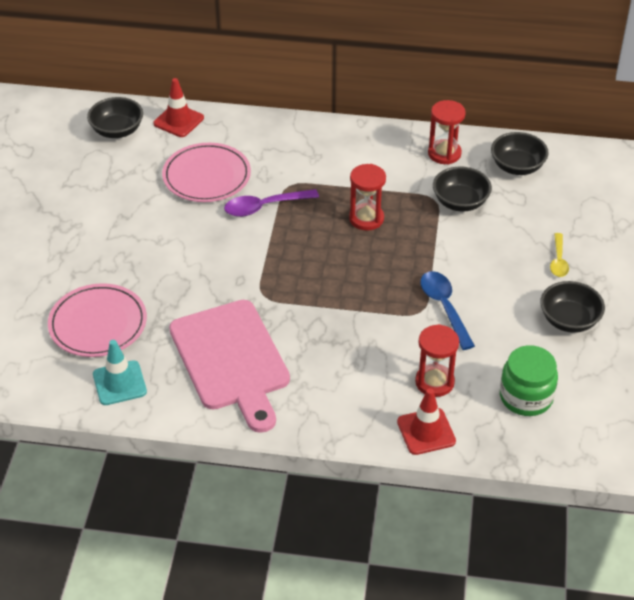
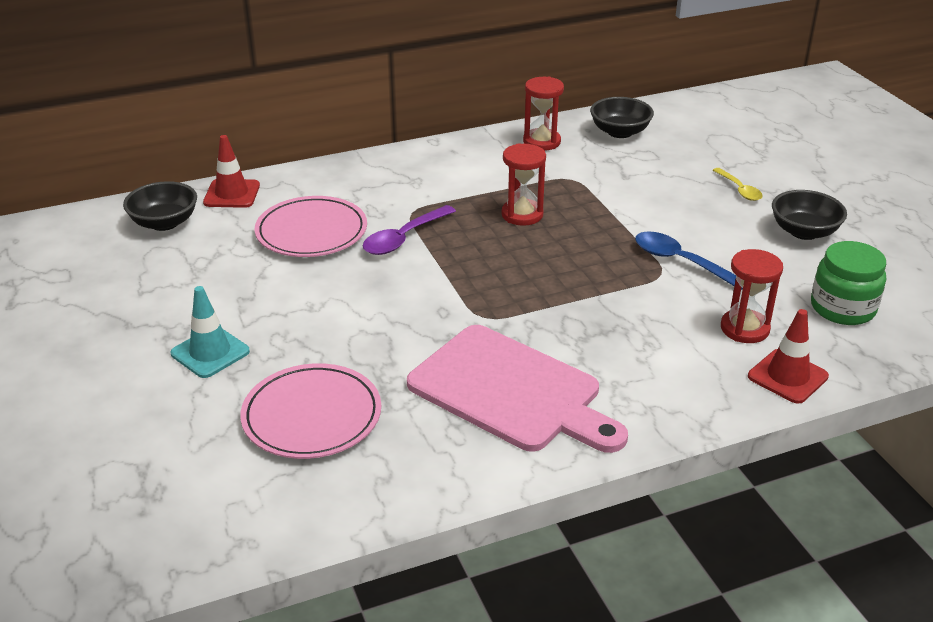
camera: 30 degrees left, 10 degrees down
(119, 383) = (399, 468): turquoise traffic cone -> turquoise traffic cone (210, 352)
(460, 202) = (598, 173): black bowl -> none

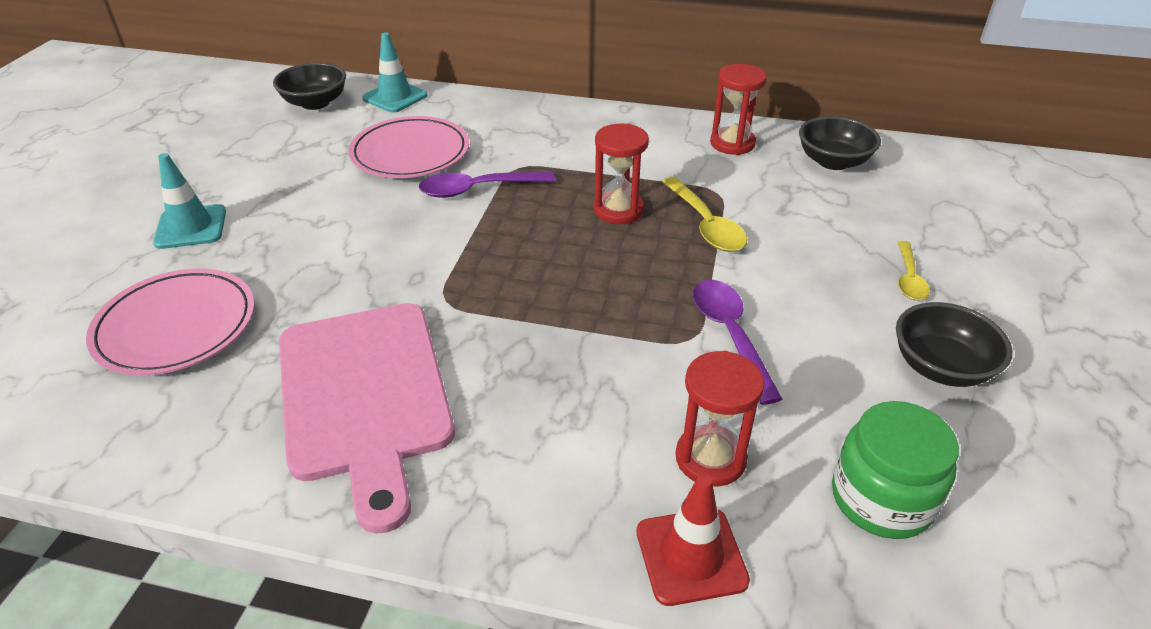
camera: 35 degrees right, 5 degrees up
(232, 194) = (395, 97): red traffic cone -> turquoise traffic cone
(589, 202) = (705, 224): none -> yellow spoon
(680, 262) = (730, 335): blue spoon -> purple spoon

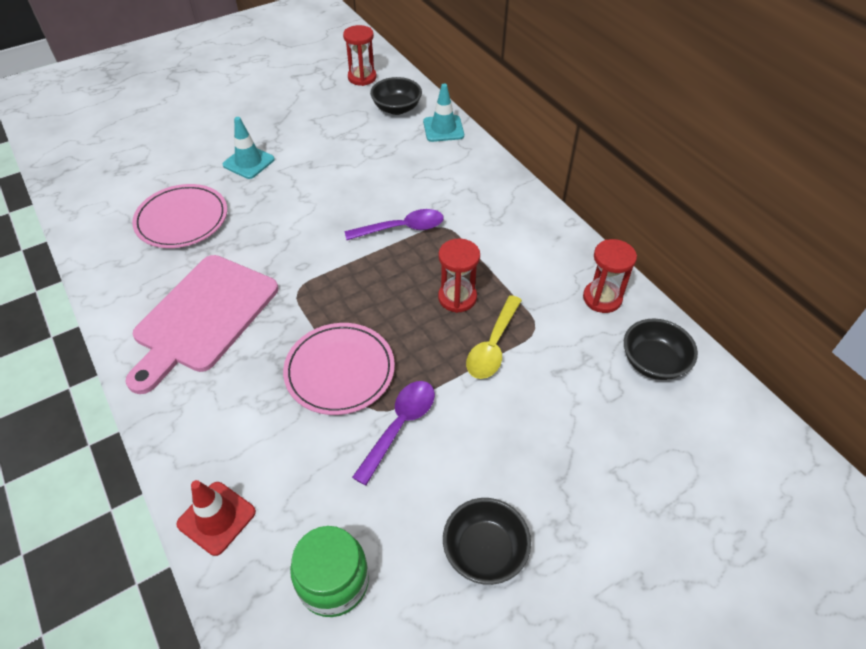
camera: 45 degrees right, 10 degrees up
(410, 153) = (400, 178): pink plate -> pink plate (340, 371)
(478, 189) = (402, 228): purple spoon -> purple spoon turned 135 degrees clockwise
(710, 458) = (291, 482): red hourglass -> red hourglass (362, 77)
(909, 278) = (562, 483): yellow spoon -> none

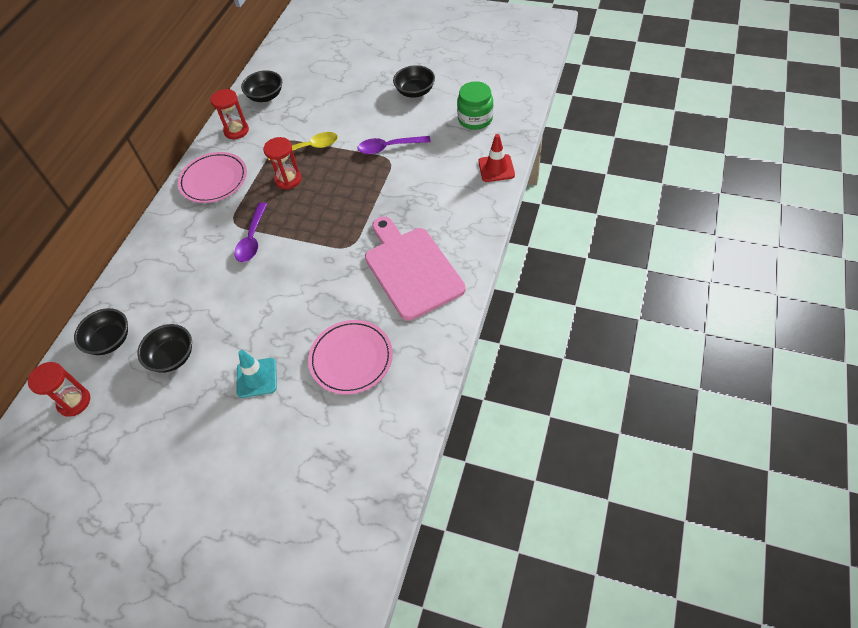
camera: 125 degrees left, 5 degrees up
(203, 317) = (411, 269): pink cutting board -> pink cutting board turned 105 degrees counterclockwise
(334, 131) = (172, 357): none -> black bowl
(340, 371) = (382, 188): pink plate -> pink plate (214, 180)
(402, 228) = (252, 239): purple spoon -> purple spoon turned 120 degrees counterclockwise
(443, 129) = (119, 292): turquoise traffic cone -> none

